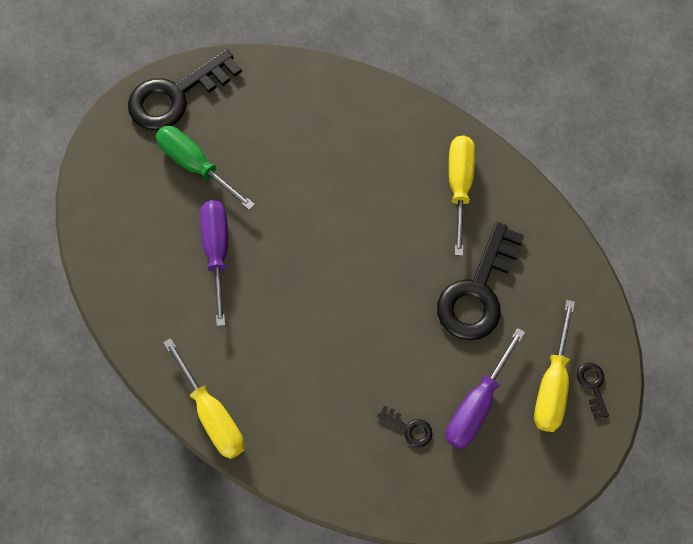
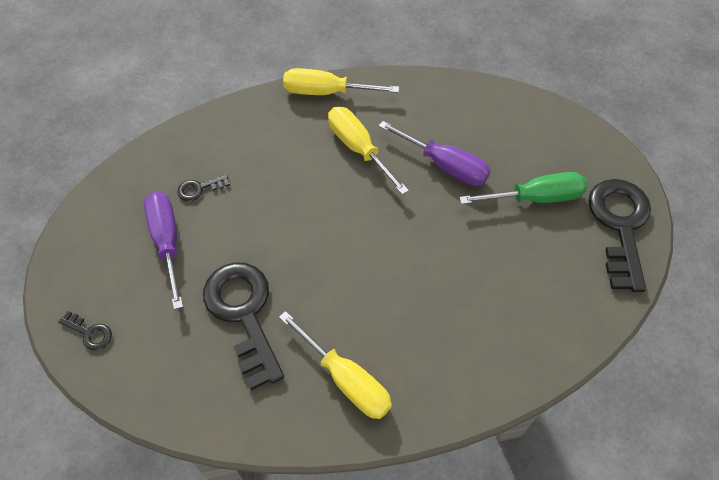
camera: 130 degrees right, 10 degrees down
(552, 383) = (123, 305): yellow screwdriver -> yellow screwdriver (359, 149)

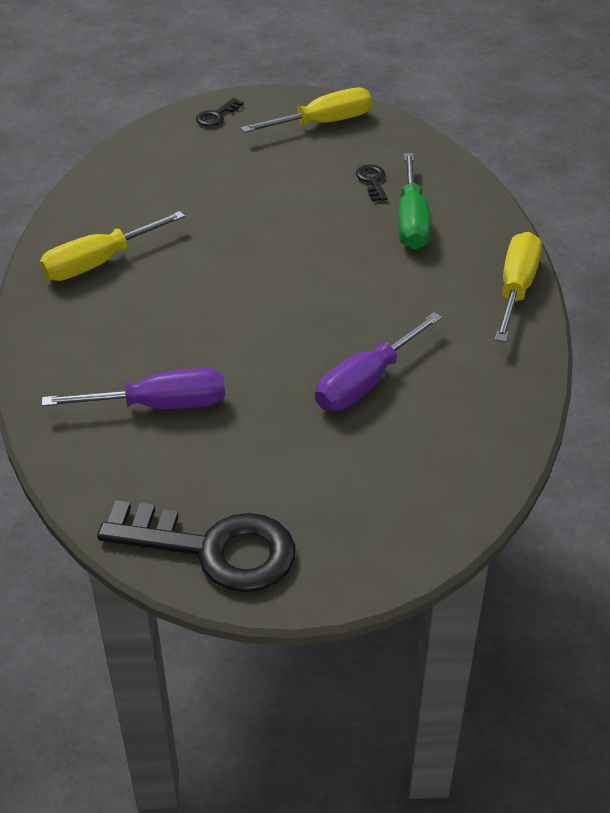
camera: 100 degrees right, 15 degrees down
(167, 242) = (305, 159): purple screwdriver -> purple screwdriver (158, 405)
(244, 314) = (201, 203): black key -> none
(359, 149) = (409, 307): yellow screwdriver -> yellow screwdriver (322, 123)
(535, 198) = (288, 464): green screwdriver -> green screwdriver (411, 221)

